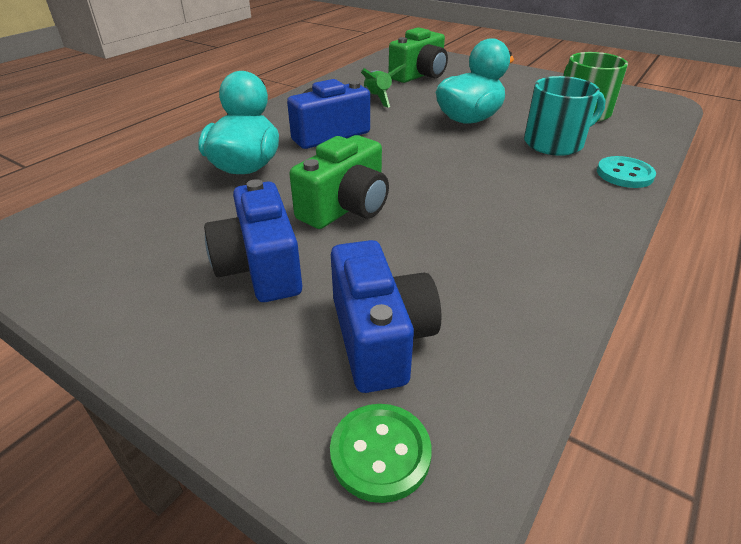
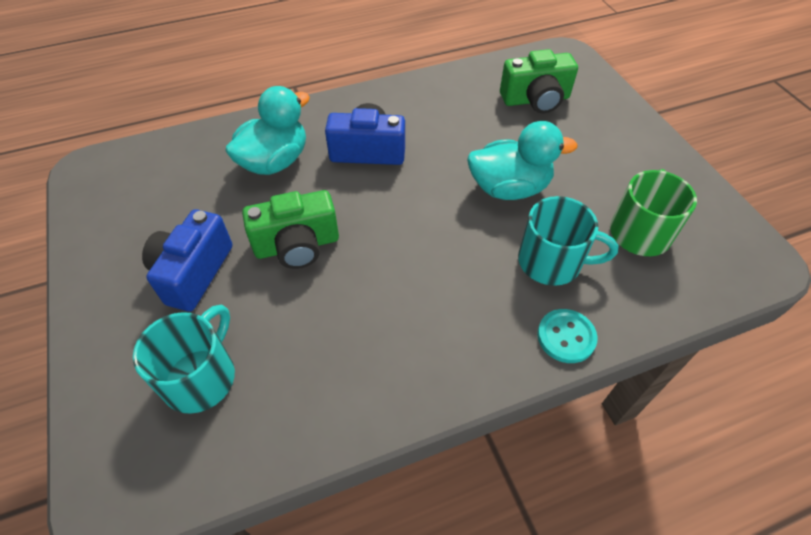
camera: 35 degrees right, 15 degrees up
(378, 99) = (458, 120): green rocket -> none
(380, 338) = (201, 377): blue camera -> turquoise mug
(380, 453) = (123, 454): green button -> none

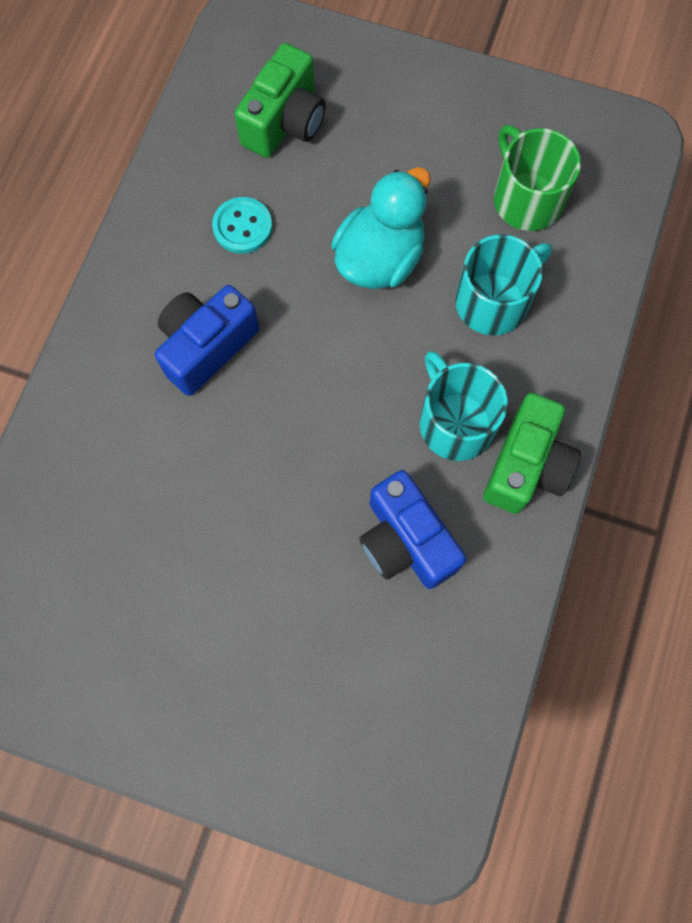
camera: 50 degrees left, 20 degrees up
(193, 273) = (229, 632): blue camera -> blue camera (406, 541)
(201, 377) = (364, 694): turquoise mug -> turquoise mug (455, 422)
(275, 161) = (135, 452): turquoise duck -> none
(297, 245) = (279, 510): green camera -> green camera (526, 466)
(566, 337) = (573, 360): turquoise button -> turquoise button (242, 227)

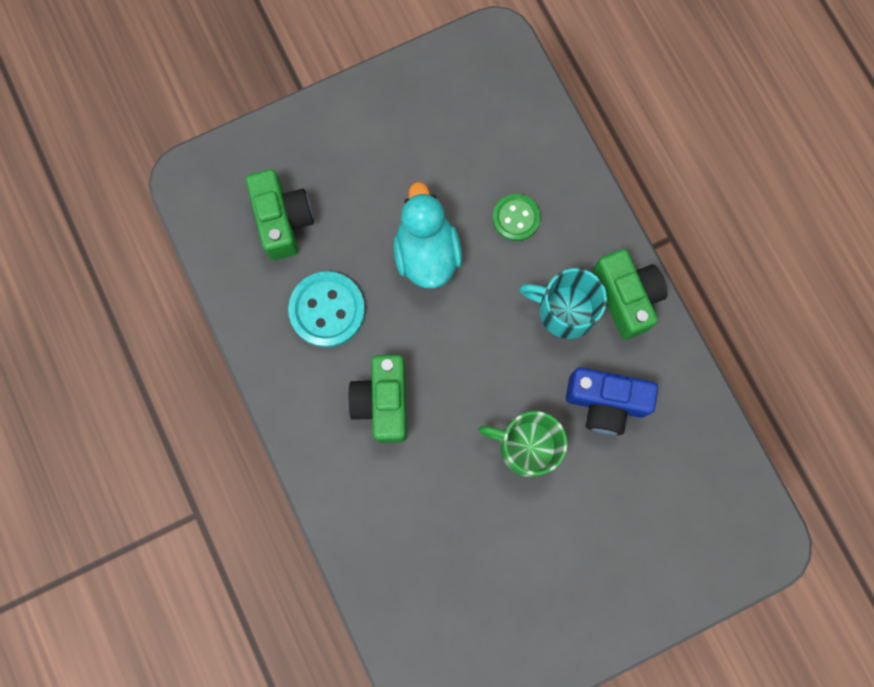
camera: 45 degrees left, 5 degrees up
(206, 347) = (383, 402): blue camera -> green camera
(242, 227) = (327, 310): turquoise button -> turquoise button, size x1.56
(494, 301) = (516, 218): turquoise mug -> green button
(526, 199) = (472, 137): green mug -> green mug (526, 446)

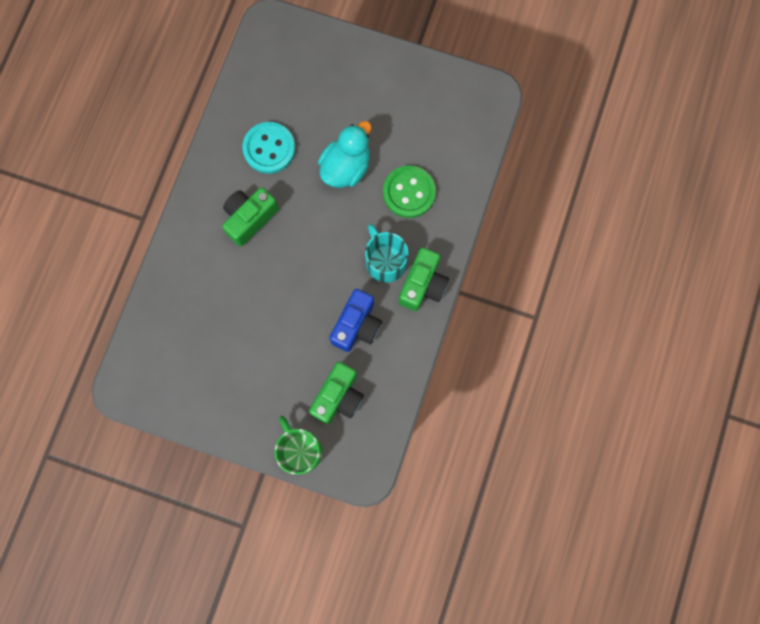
camera: 45 degrees right, 0 degrees up
(283, 220) = (293, 85): green camera -> green camera (338, 397)
(516, 218) = (409, 192): green button -> green button, size x1.56
(526, 446) = (296, 308): green mug -> green mug (300, 450)
(605, 402) = (357, 325): blue camera -> blue camera turned 120 degrees counterclockwise

